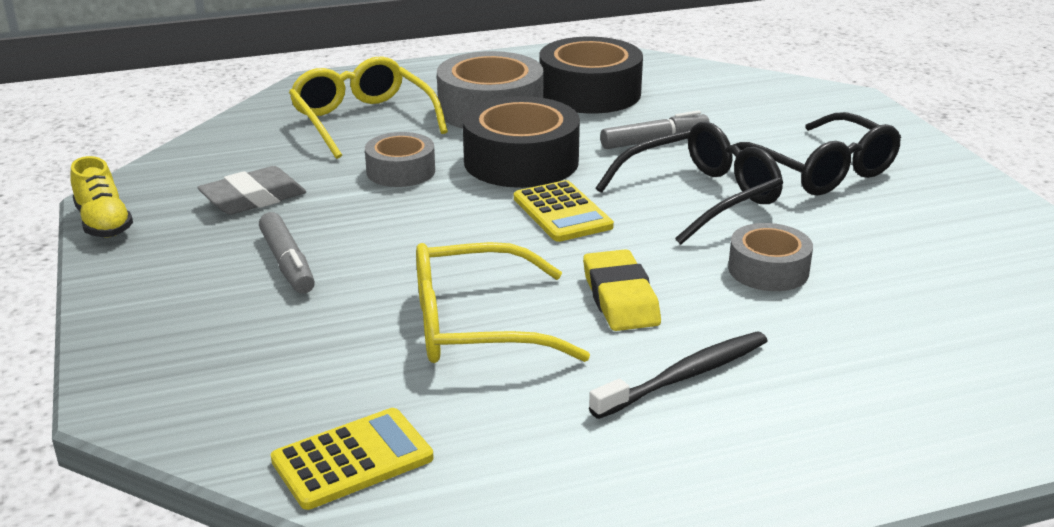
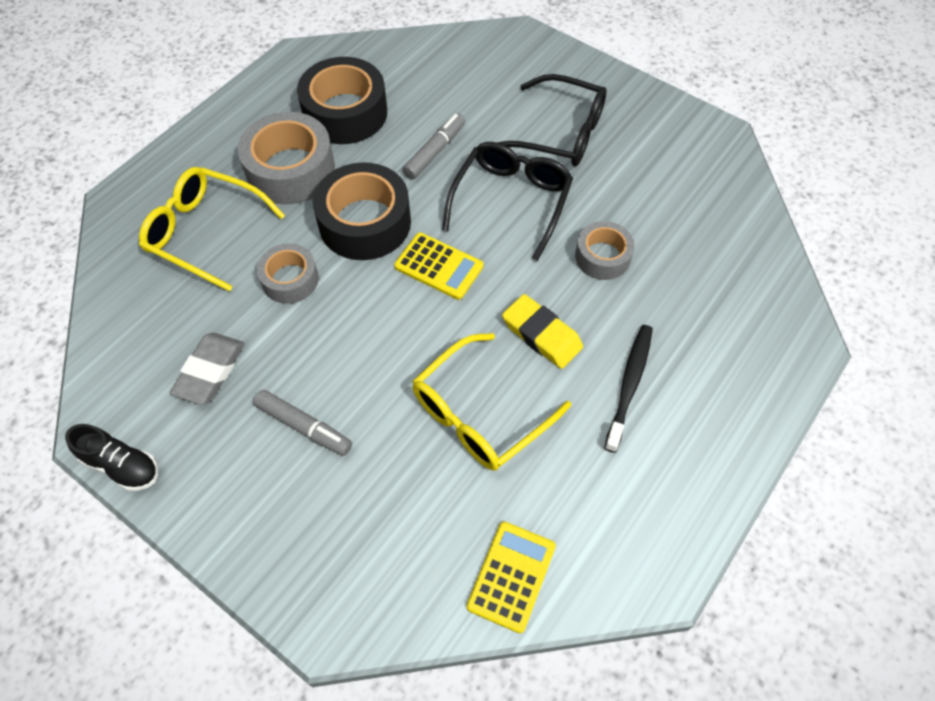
camera: 35 degrees left, 30 degrees up
(104, 223) = (122, 465): yellow shoe -> black shoe

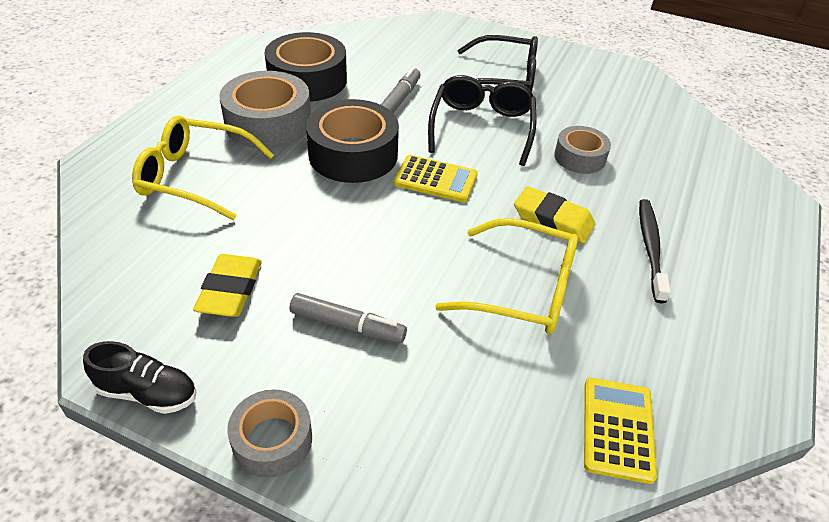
camera: 15 degrees left, 15 degrees down
(210, 371) = (230, 290): grey eraser -> yellow eraser
(290, 279) = (293, 204): grey tape -> grey tape (272, 440)
(480, 413) = (522, 289): yellow glasses -> yellow glasses turned 105 degrees counterclockwise

